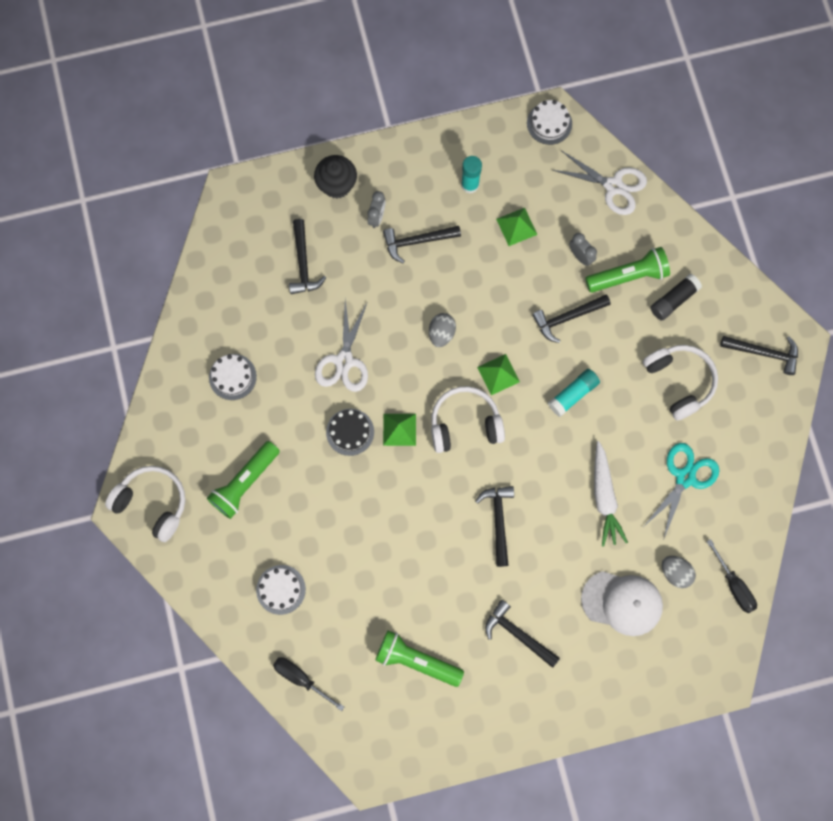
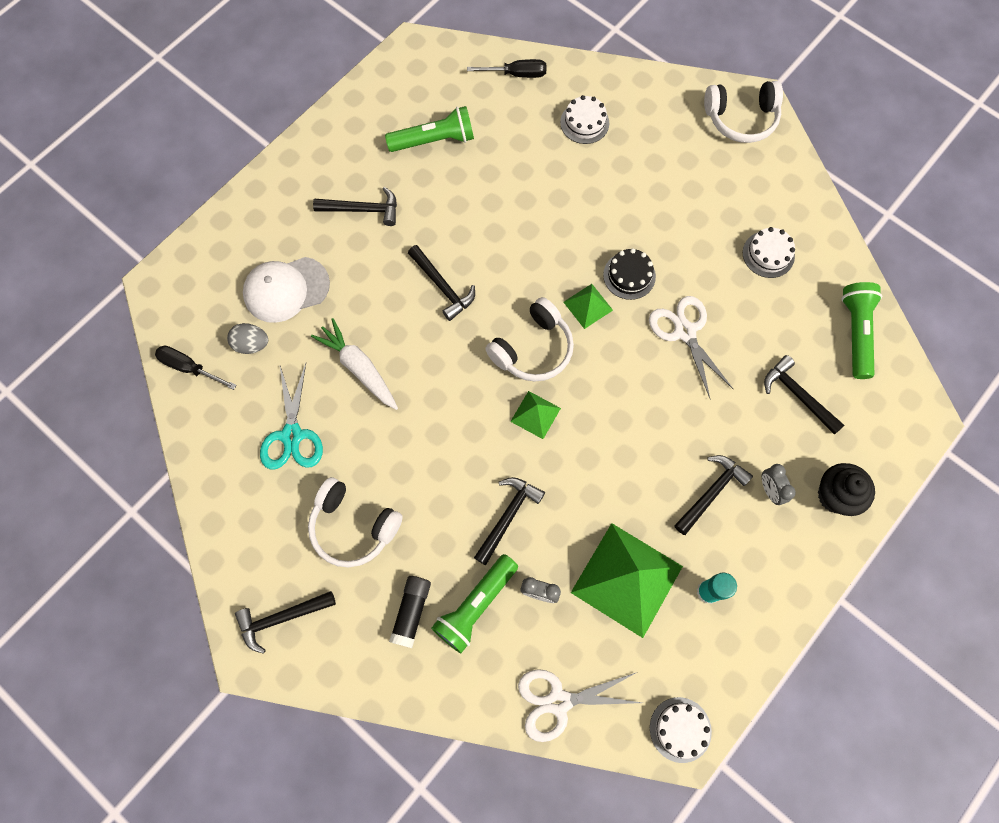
camera: 145 degrees right, 5 degrees down
(245, 483) = (682, 179): green flashlight -> green flashlight (855, 333)
(441, 333) = (617, 417): grey egg -> none
(516, 226) = (627, 579): green pyramid -> green pyramid, size x2.08
(573, 394) = (451, 443): turquoise glue stick -> none

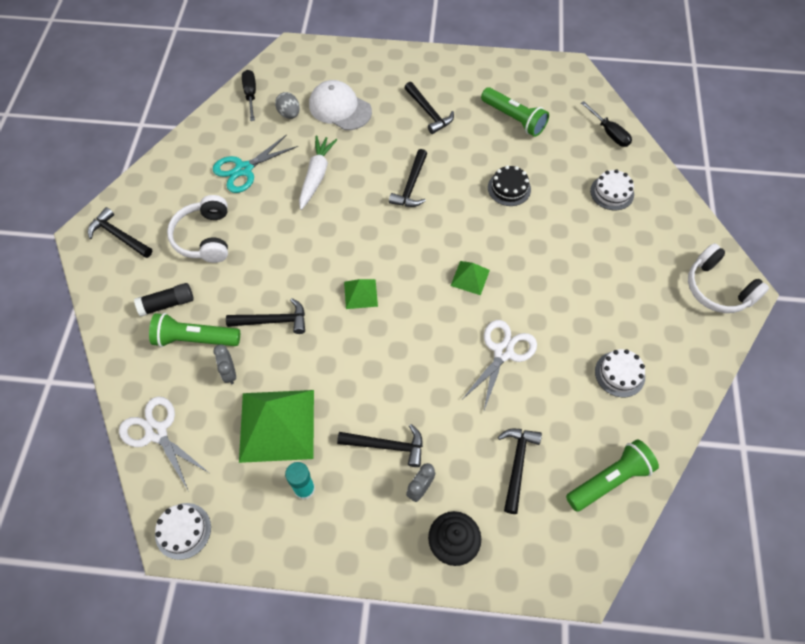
camera: 55 degrees right, 10 degrees down
(533, 349) = (409, 263): white headphones -> none
(629, 275) = (516, 289): black cake -> black cake (509, 188)

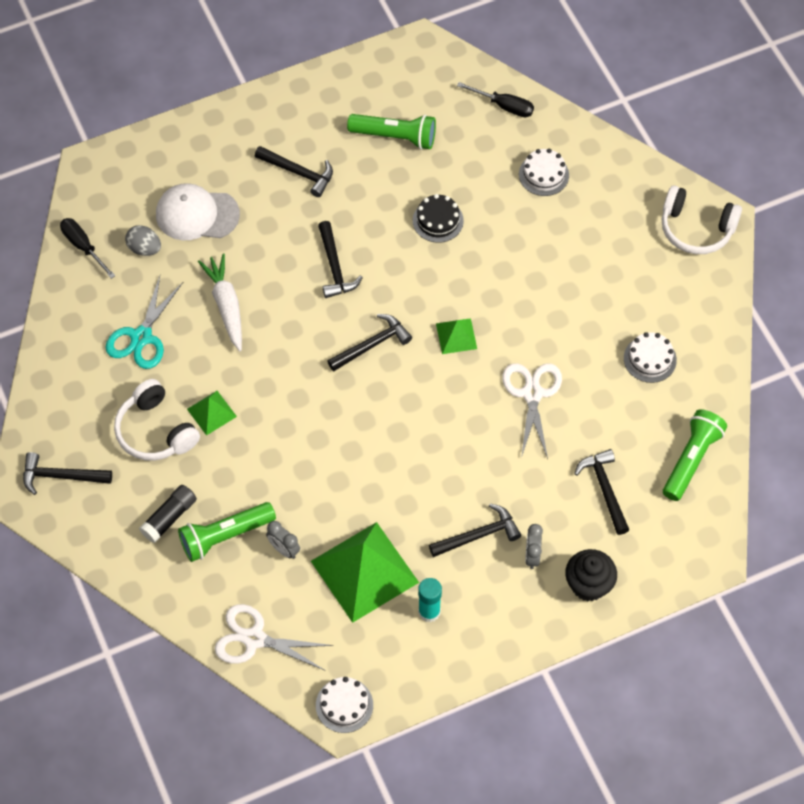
camera: 30 degrees left, 0 degrees up
(273, 321) = (290, 479): black hammer -> black hammer (372, 345)
(360, 293) = (359, 407): green pyramid -> green pyramid (211, 412)

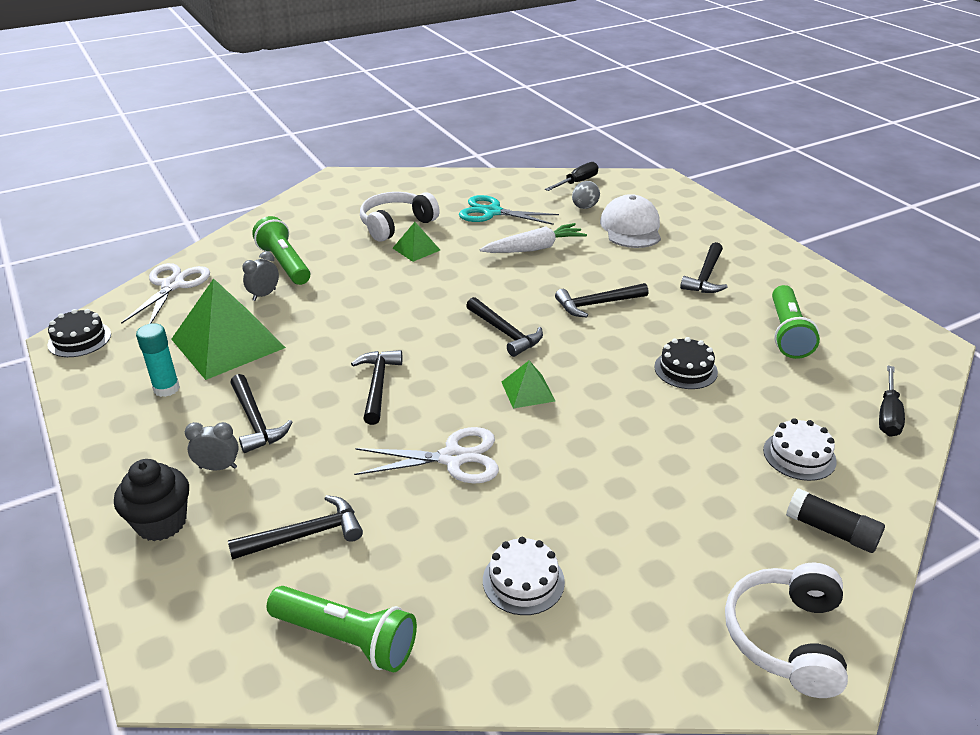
camera: 85 degrees right, 25 degrees down
(61, 476) = (353, 190): black hammer -> black hammer (377, 385)
(169, 517) = (308, 237): black glue stick -> black glue stick (831, 531)
(344, 705) = (79, 339): white cake -> black cake

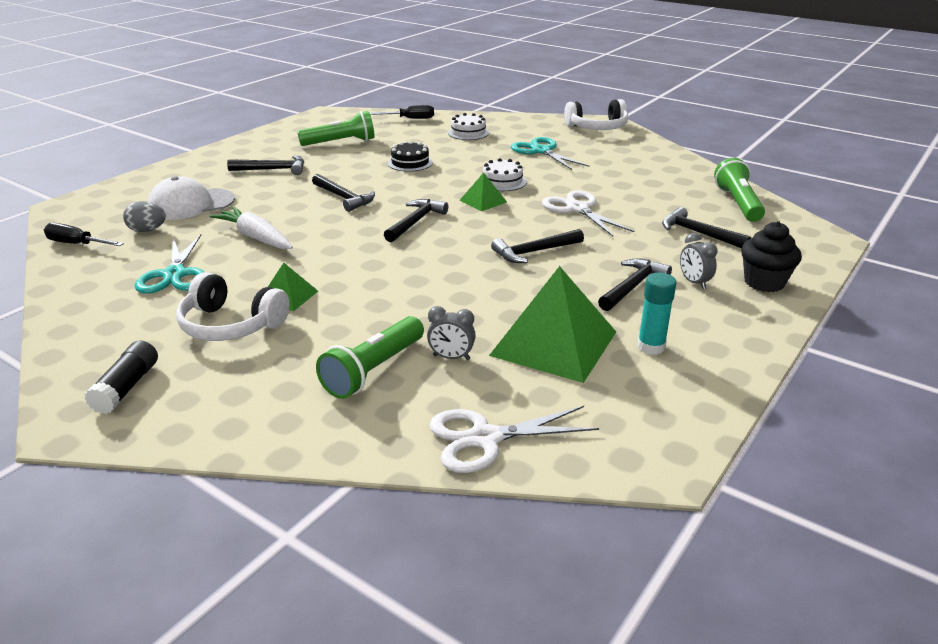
camera: 115 degrees left, 5 degrees down
(79, 339) = (653, 452): black cake -> none
(523, 581) = (642, 174): white cake -> white cake (502, 181)
(681, 506) = (541, 151): none -> turquoise scissors
(831, 531) = (519, 124): black glue stick -> black glue stick (126, 387)

